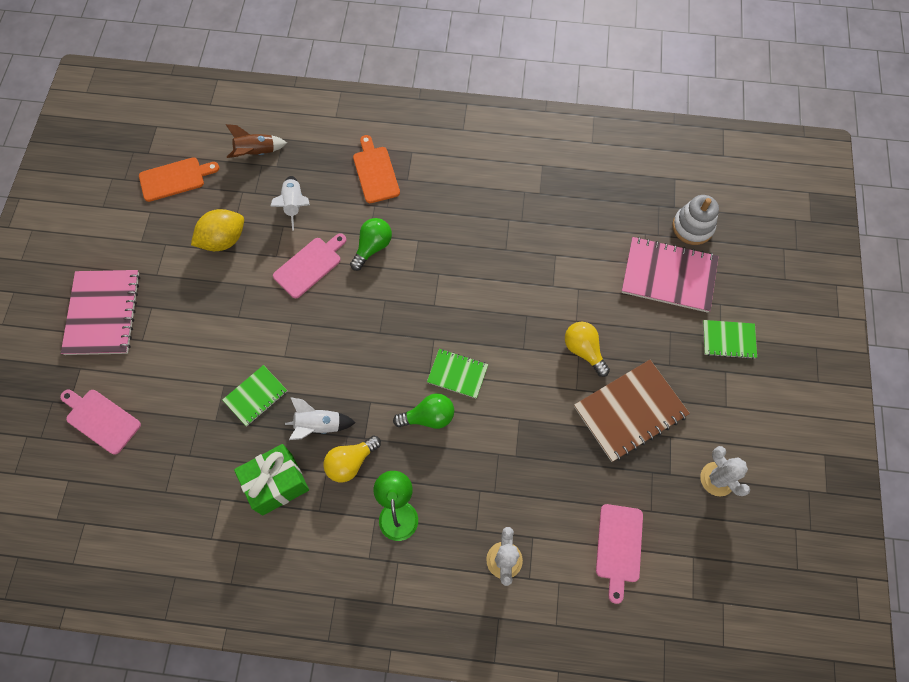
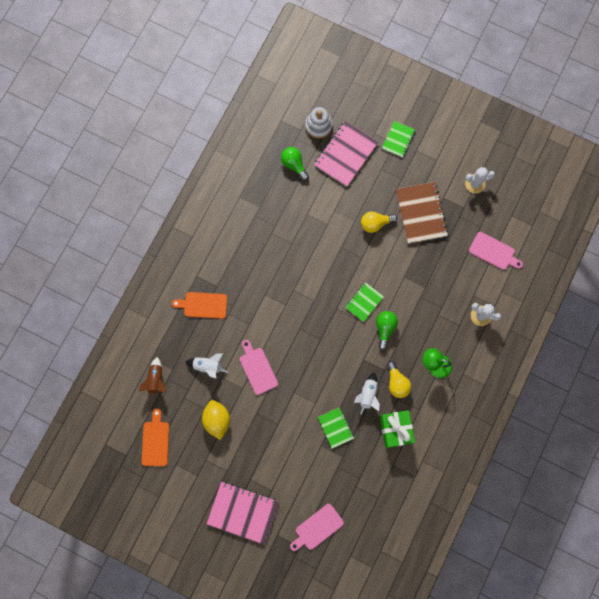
camera: 70 degrees left, 10 degrees up
(372, 247) = (259, 325): green light bulb -> green light bulb (294, 165)

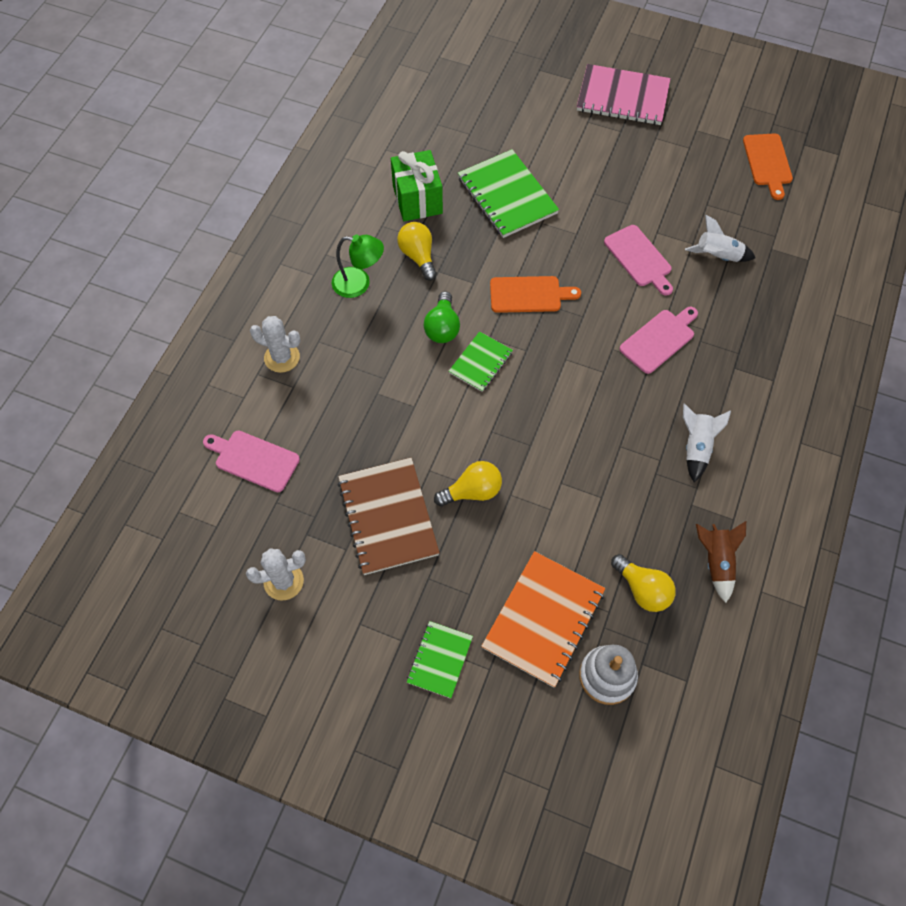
camera: 175 degrees right, 15 degrees down
(156, 380) = (792, 233): brown rocket -> brown rocket (716, 562)
(203, 305) = (749, 338): orange cutting board -> orange cutting board (529, 294)
(217, 420) = (685, 192): yellow lemon -> none
(294, 165) = (642, 589): green light bulb -> yellow light bulb
(317, 528) = (517, 88): pink cutting board -> pink cutting board (659, 339)
(335, 427) = (507, 195): green notebook -> green notebook, size x1.76
(345, 154) = (543, 619): pink notebook -> orange notebook
(368, 394) = (462, 238): white rocket -> white rocket (696, 447)

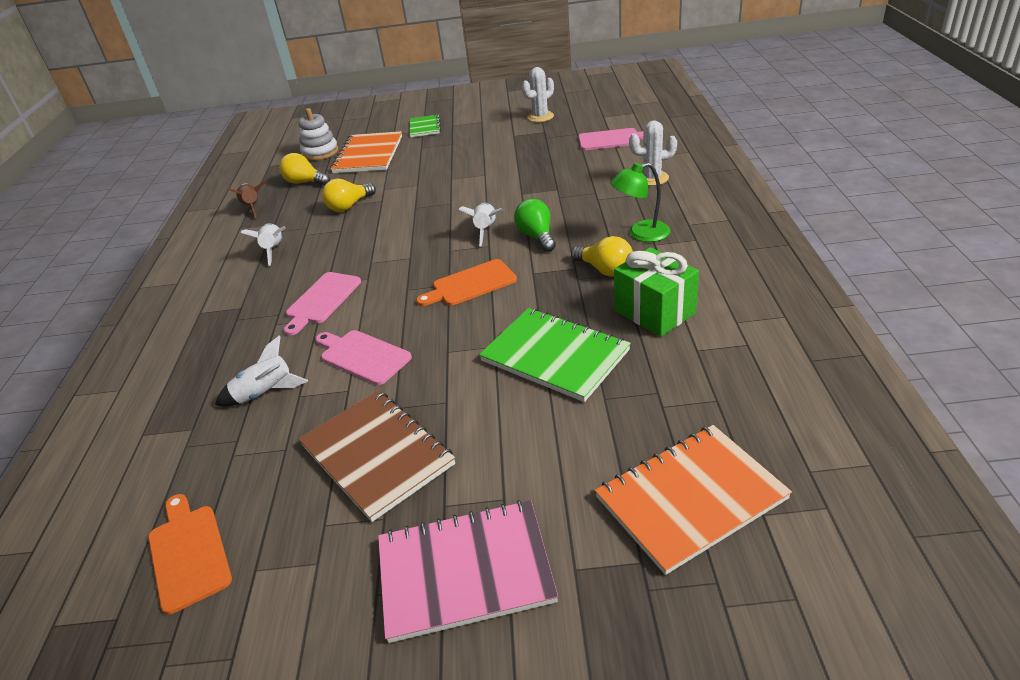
camera: 160 degrees right, 25 degrees down
(388, 517) = (497, 151): brown notebook -> brown notebook (377, 455)
(472, 491) = (446, 177): yellow light bulb -> yellow light bulb (349, 206)
(480, 362) = (485, 230): green notebook -> white rocket
(496, 84) = (690, 498): none -> orange notebook

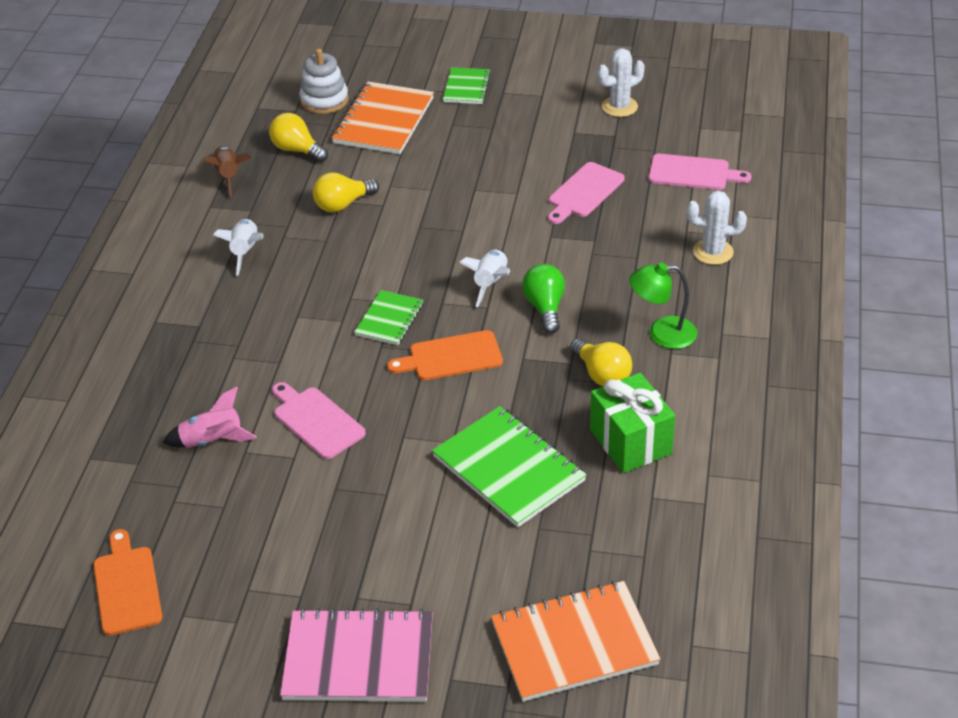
camera: 10 degrees right, 5 degrees up
(265, 393) = (212, 441): white rocket -> pink rocket
(322, 300) = (287, 338): pink cutting board -> pink cutting board (584, 192)
(377, 455) = (308, 534): brown notebook -> none
(408, 270) = (389, 319): none -> green notebook

